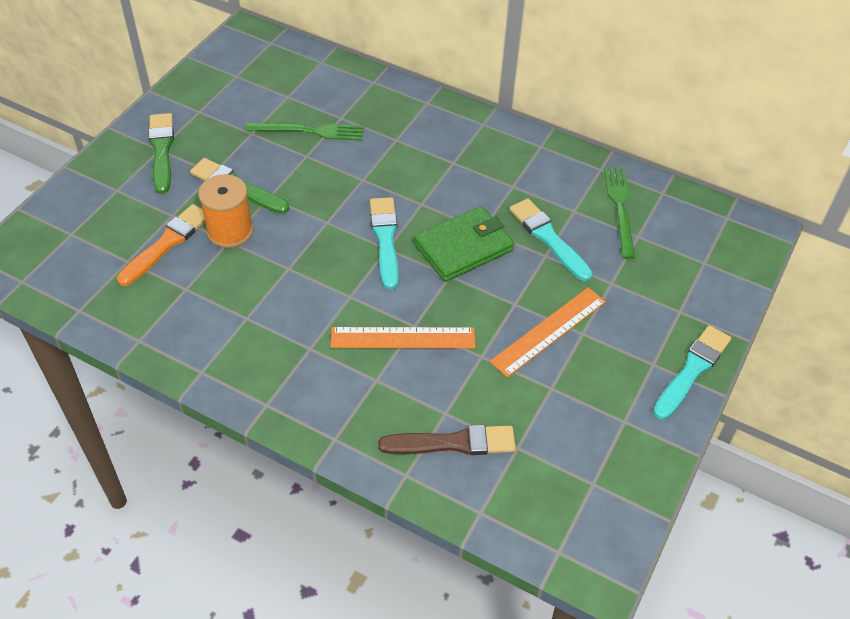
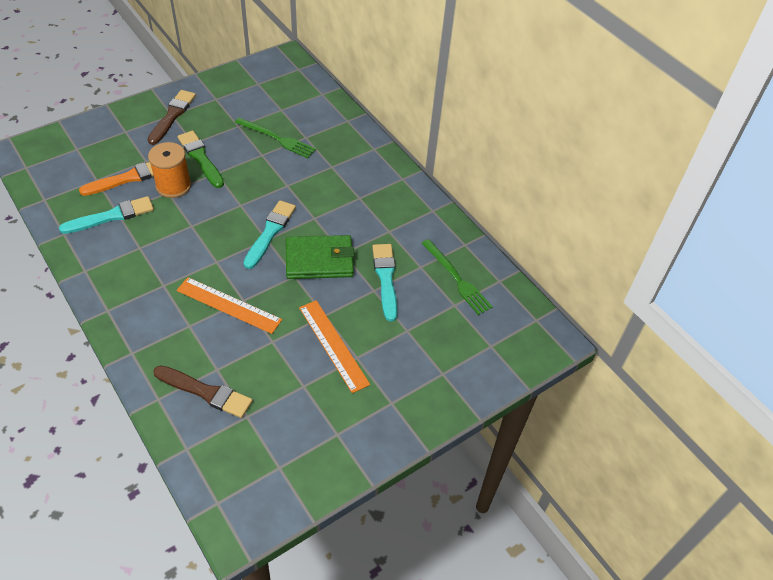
camera: 25 degrees right, 0 degrees up
(161, 150) = (172, 116): green brush -> brown brush
(549, 331) = (333, 345): orange ruler -> orange ruler turned 75 degrees clockwise
(620, 208) = (457, 279): green fork -> green fork turned 120 degrees clockwise
(692, 370) = (417, 421): turquoise brush -> turquoise brush (111, 216)

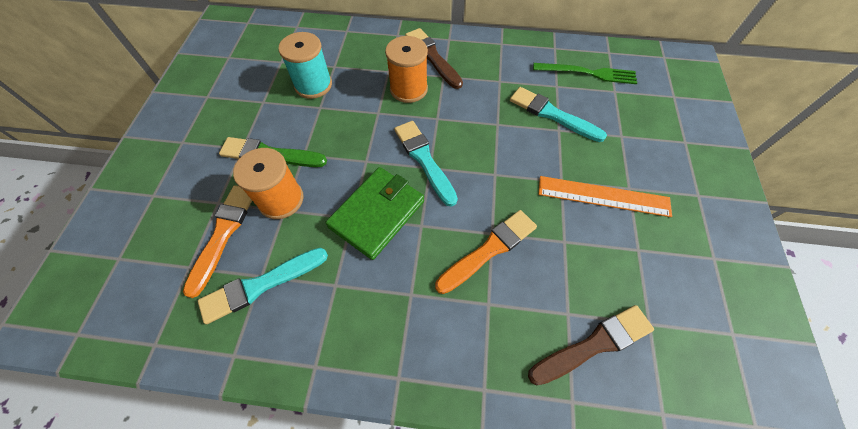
camera: 45 degrees left, 10 degrees up
(111, 216) = (261, 285): turquoise brush -> turquoise brush turned 135 degrees counterclockwise
(172, 116) = (184, 142): brown brush -> brown brush (432, 57)
(229, 305) = (489, 250): orange ruler -> orange brush
(277, 139) = (313, 85): green fork -> turquoise spool
(319, 260) = (492, 144): green wallet -> green wallet (377, 214)
(325, 187) = (408, 89): none -> orange spool

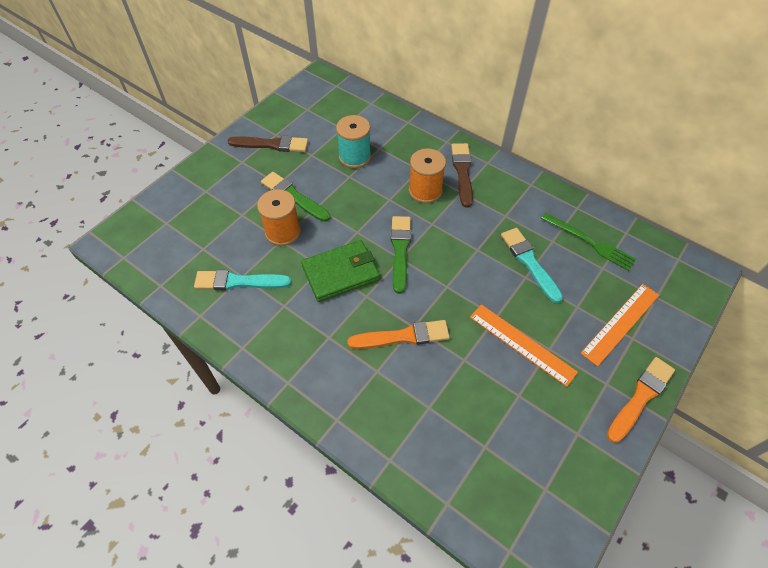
camera: 30 degrees right, 5 degrees down
(223, 234) = (234, 237): orange brush -> orange brush (640, 397)
(424, 160) = (400, 250): turquoise brush -> green brush
(594, 344) = (432, 435): brown brush -> brown brush (272, 144)
(666, 133) = (620, 323): none -> orange ruler

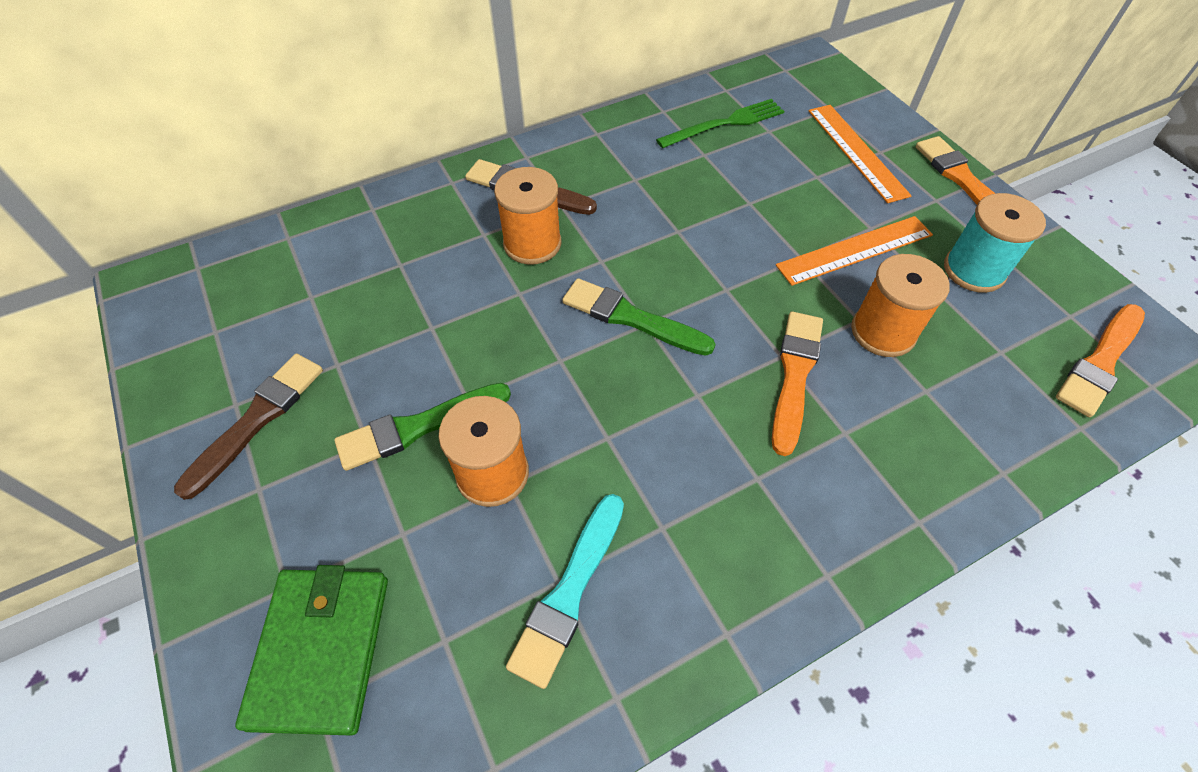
camera: 65 degrees left, 0 degrees up
(341, 273) = (634, 414): green wallet -> green wallet (321, 650)
(355, 157) = (393, 304): turquoise spool -> turquoise spool (974, 270)
(461, 374) = (883, 332): none -> orange spool
(511, 512) = (1100, 362): none -> orange brush
(529, 262) = (728, 189): turquoise brush -> none

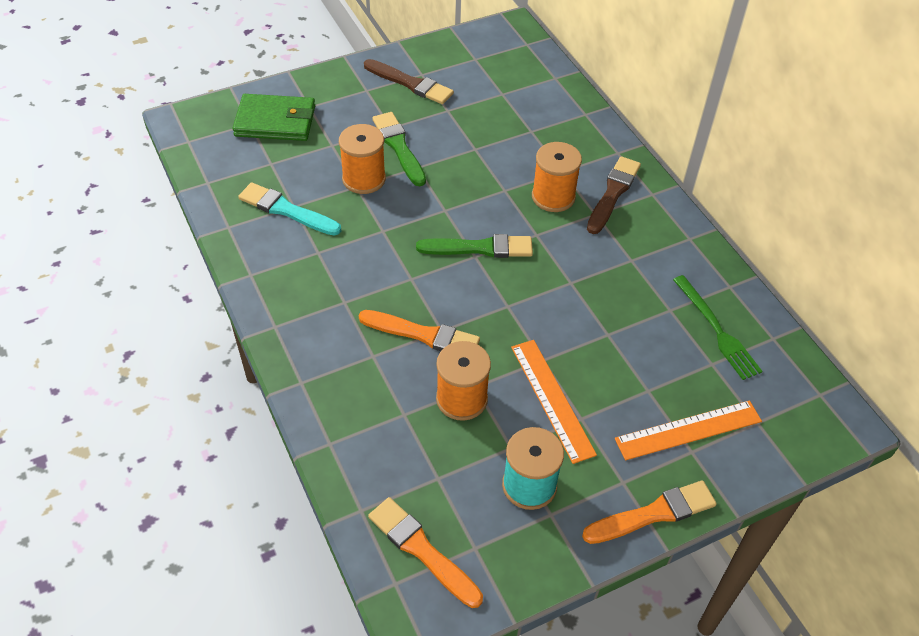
camera: 90 degrees right, 5 degrees down
(631, 318) = (480, 248): green brush -> green brush turned 60 degrees clockwise

